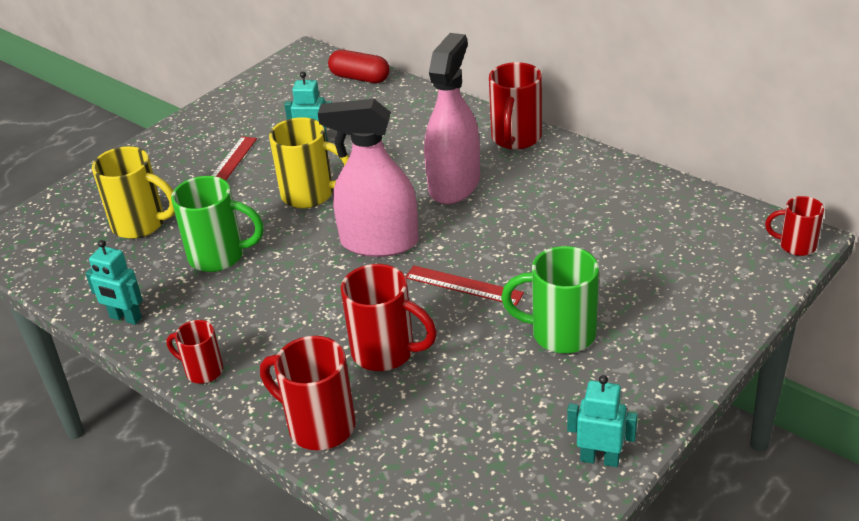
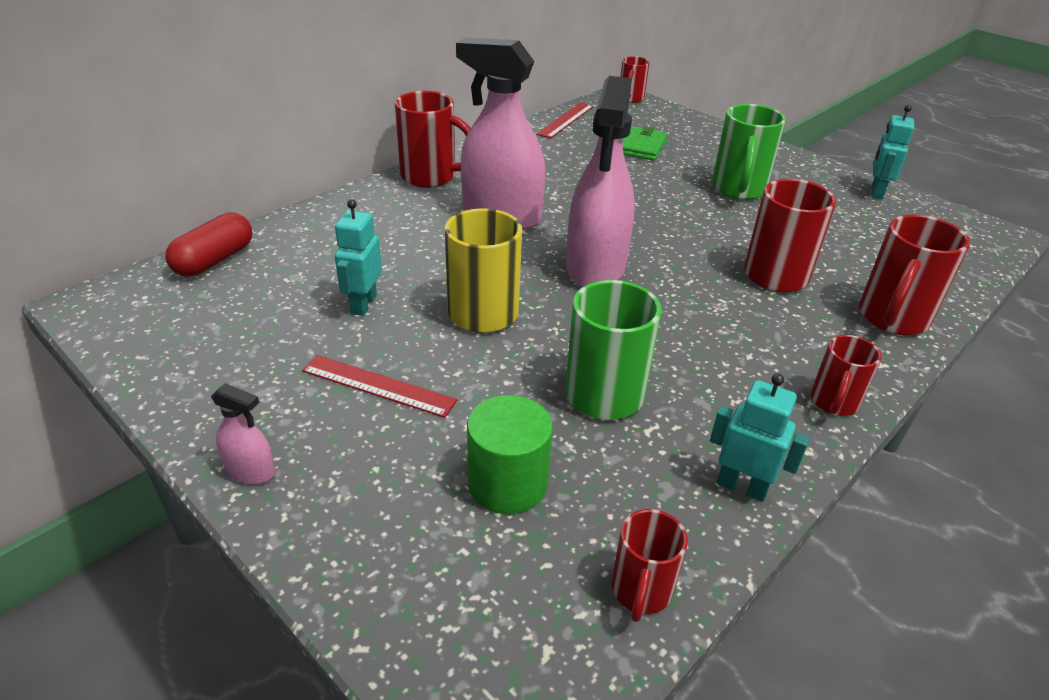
camera: 90 degrees left, 0 degrees up
(58, 277) = (640, 592): none -> red mug
(125, 318) = (742, 486): turquoise robot -> turquoise robot turned 90 degrees counterclockwise
(141, 224) = (507, 483): yellow mug -> green cylinder
(160, 141) = (250, 471): none -> pink spray bottle
(463, 285) = (672, 226): red ruler -> red ruler (566, 120)
(645, 259) = (641, 147): none -> green wallet

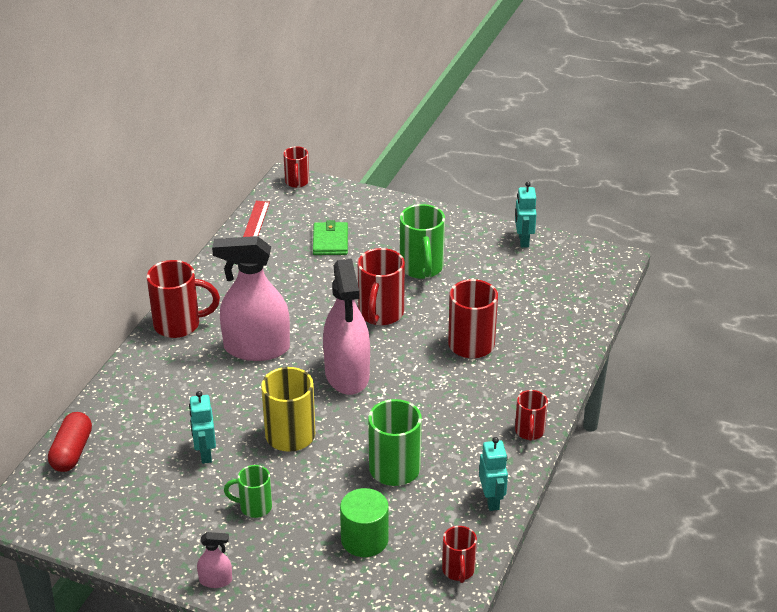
camera: 20 degrees left, 0 degrees up
(378, 385) = (254, 507): red ruler -> green mug
(742, 486) = (492, 500): turquoise robot -> turquoise robot turned 75 degrees clockwise
(892, 319) = (553, 358): red mug -> red mug (380, 314)

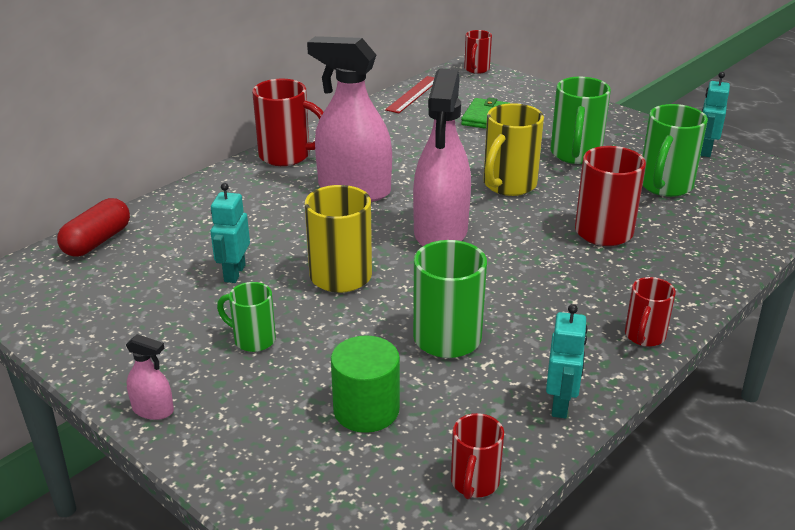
camera: 20 degrees right, 5 degrees down
(380, 314) = (508, 185): red mug -> yellow mug
(502, 287) = (664, 186): none -> green mug

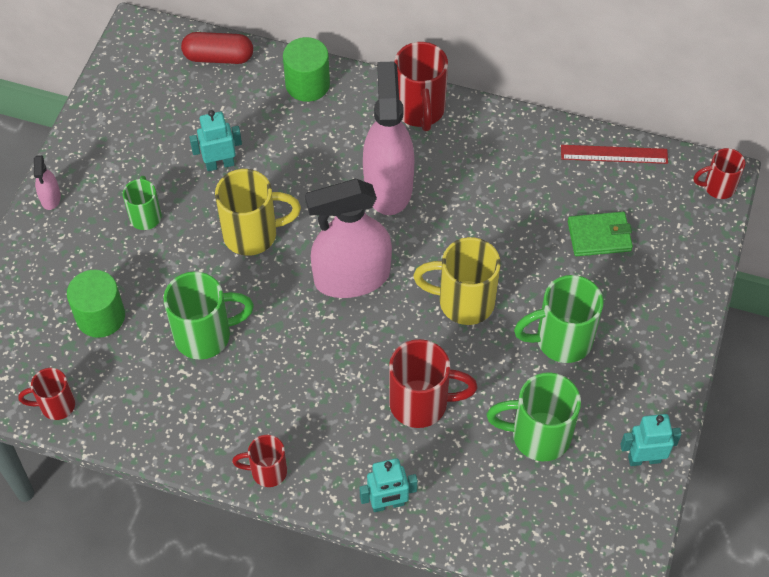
camera: 65 degrees right, 25 degrees up
(193, 201) = (307, 84): none -> green cylinder
(560, 404) = (157, 434): turquoise robot -> turquoise robot (388, 504)

